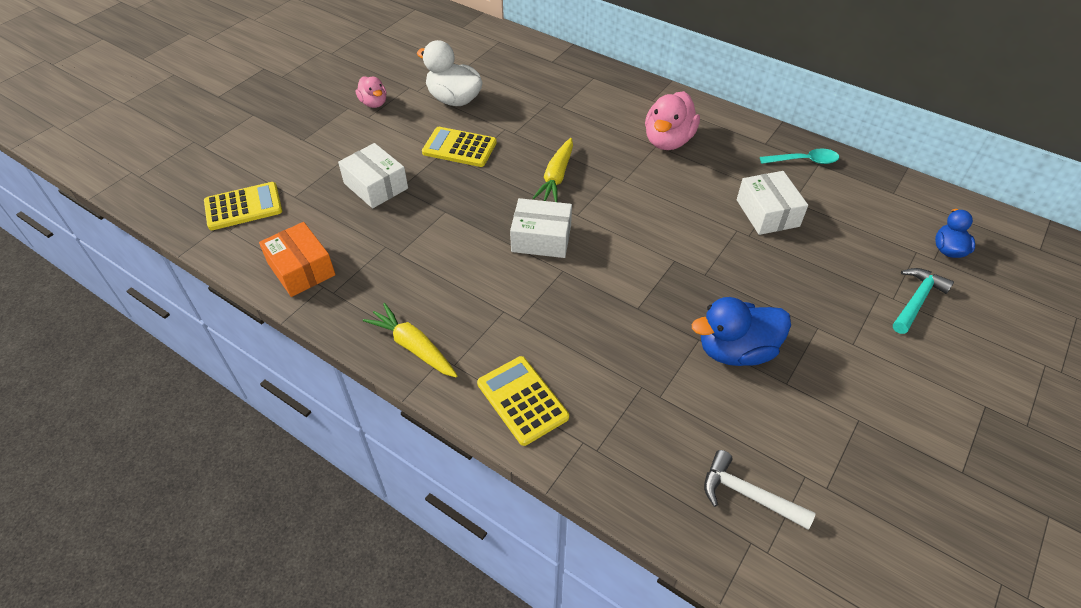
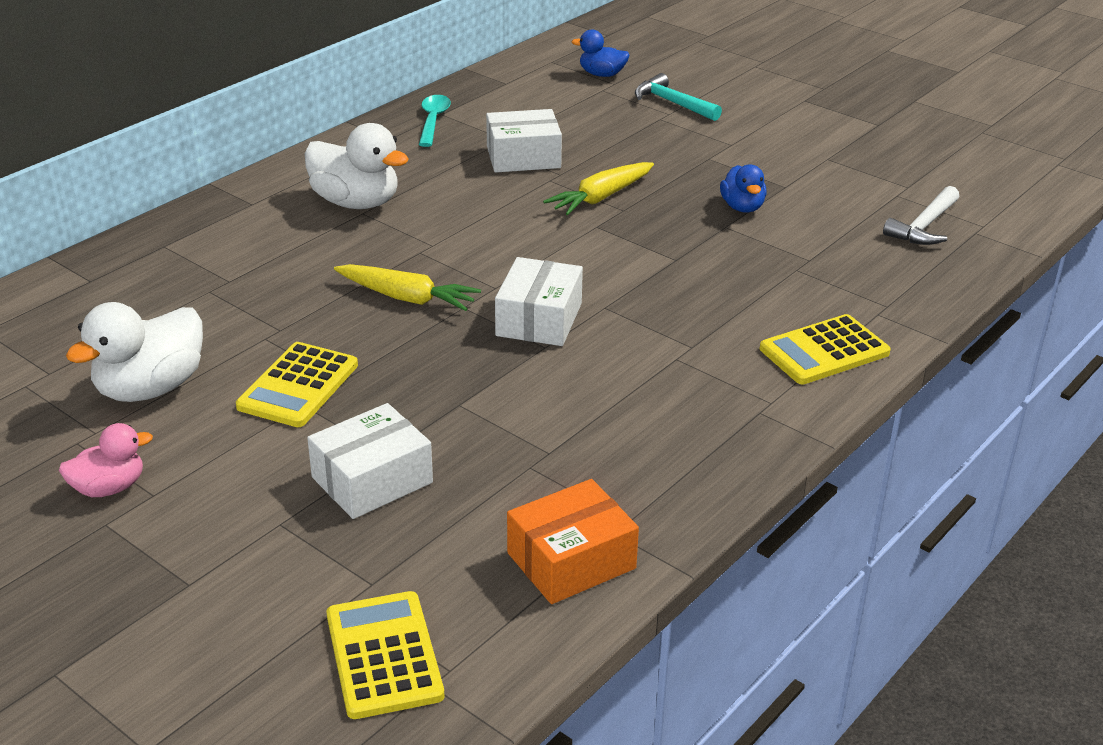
camera: 85 degrees left, 15 degrees down
(413, 347) = (741, 437): yellow carrot -> yellow carrot (601, 198)
(668, 141) = (356, 203): pink duck -> white duck
(735, 351) = (742, 207): blue duck -> blue duck, size x0.59

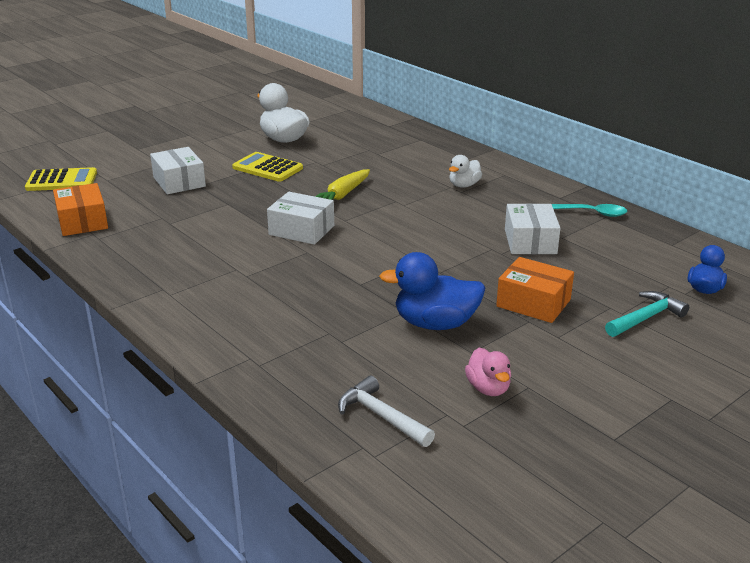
camera: 100 degrees right, 5 degrees down
(109, 488) = (212, 134): pink duck -> pink duck (488, 388)
(356, 203) = (464, 185): white duck -> white duck, size x0.59
(601, 198) = (460, 265): yellow carrot -> none
(670, 155) = (533, 303): none -> orange box
(742, 207) = (435, 324): blue duck -> blue duck, size x1.71
(824, 351) = (214, 324): yellow calculator -> none

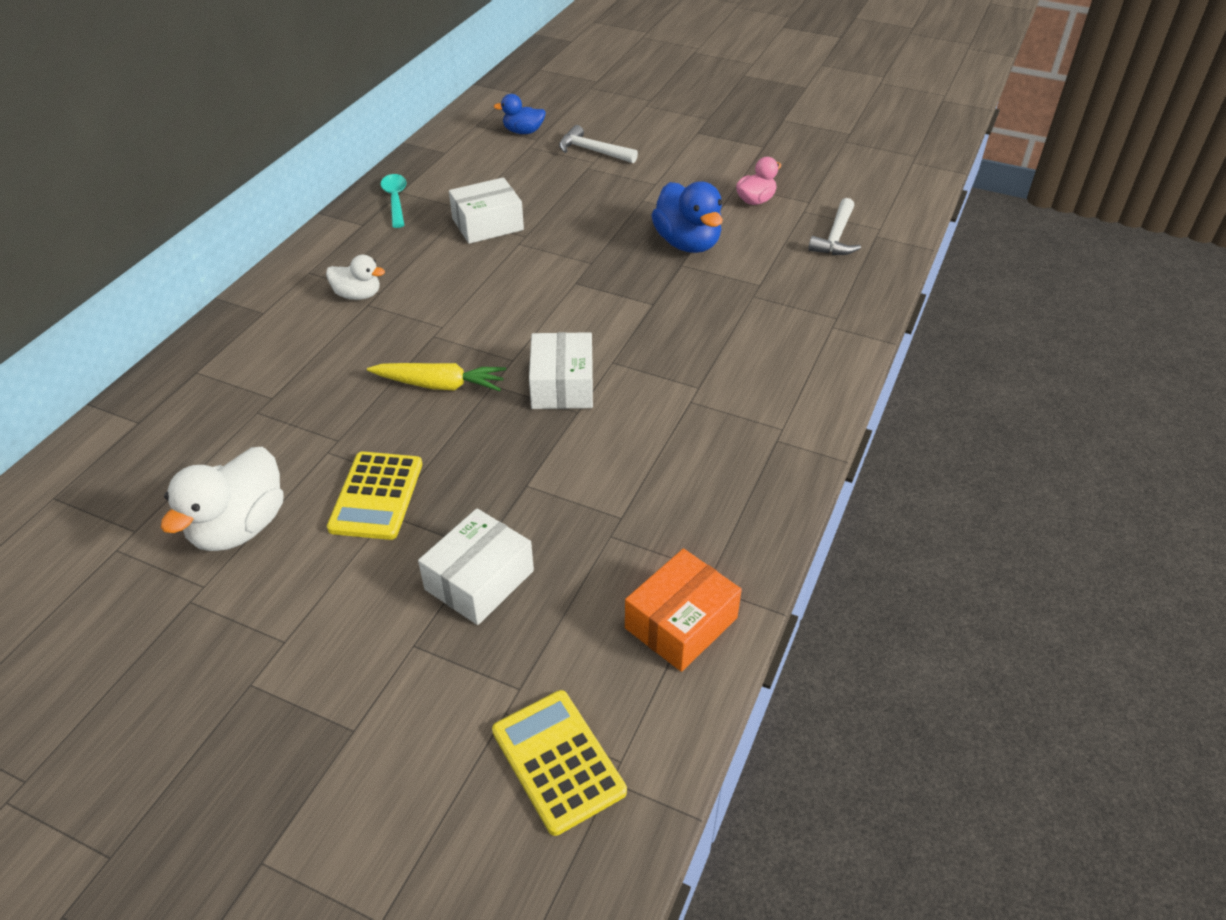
camera: 115 degrees left, 15 degrees up
(533, 303) = (610, 203): orange box -> none
(646, 318) = (593, 151): turquoise hammer -> white hammer

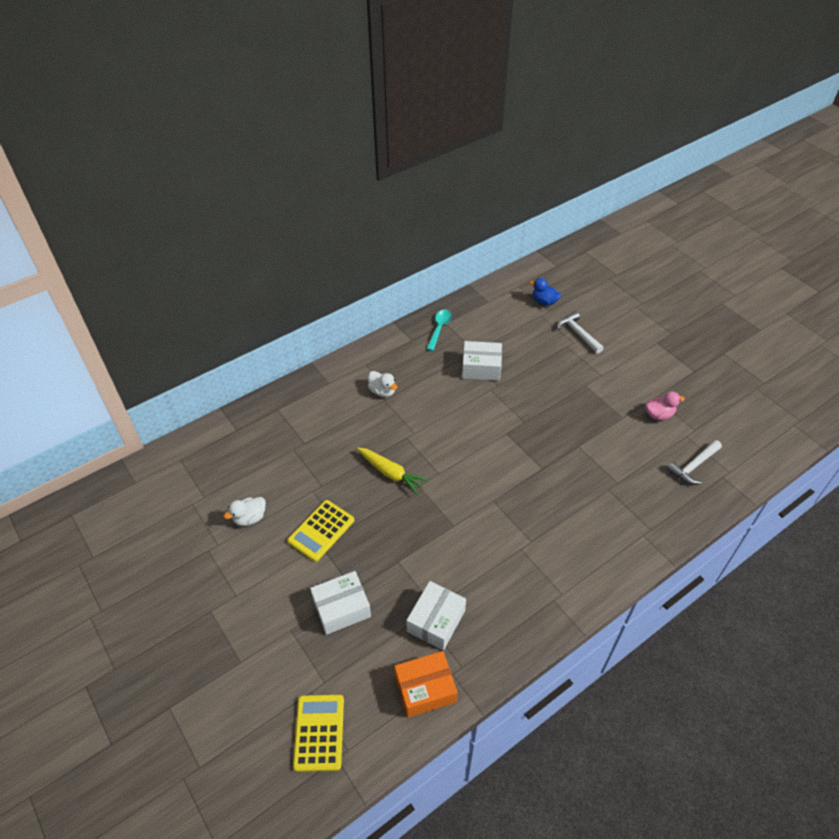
camera: 30 degrees right, 5 degrees up
(239, 527) = (250, 518): white duck -> white duck, size x0.59
(562, 385) = (455, 503): white box -> white box (436, 621)
(687, 243) = (592, 431): blue duck -> none

